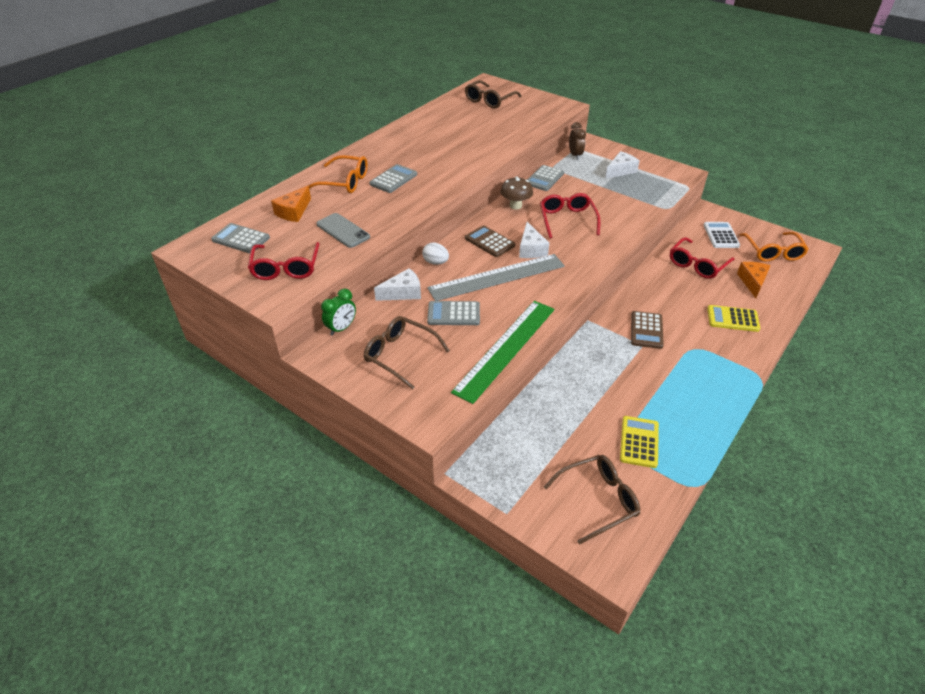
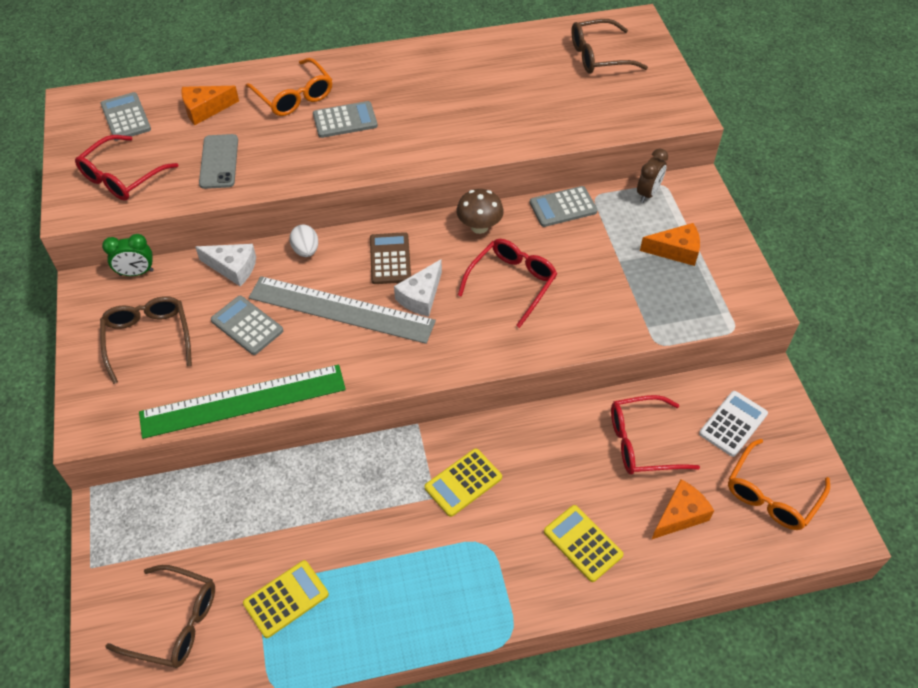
camera: 40 degrees right, 10 degrees up
(620, 171) = (675, 251): white cheese -> orange cheese
(646, 330) = (463, 483): brown calculator -> yellow calculator

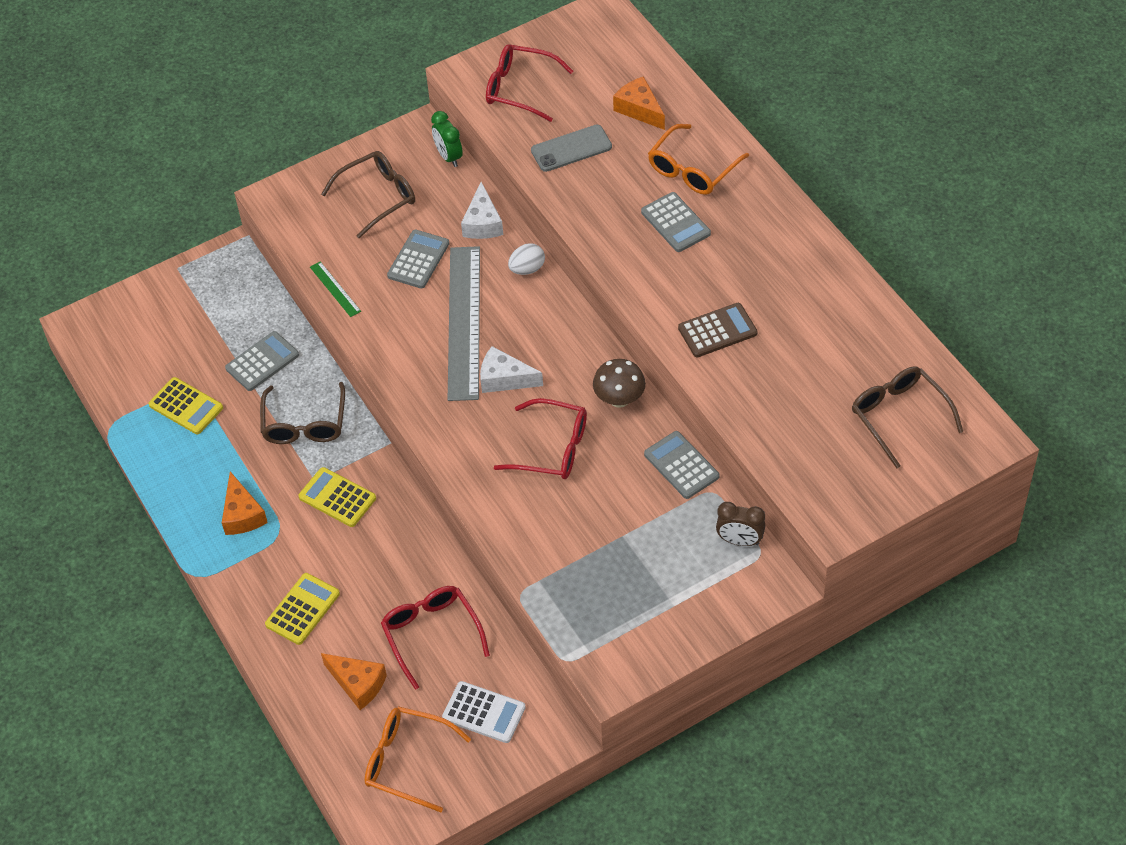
camera: 75 degrees right, 0 degrees up
(126, 117) = (600, 56): grey calculator -> grey calculator (262, 362)
(175, 623) = (145, 342): brown glasses -> brown glasses (304, 424)
(243, 401) = (335, 289): green ruler -> green ruler, size x0.42
(390, 259) = (543, 338): brown calculator -> brown calculator (717, 331)
(675, 251) = (659, 585): orange cheese -> orange cheese (242, 514)

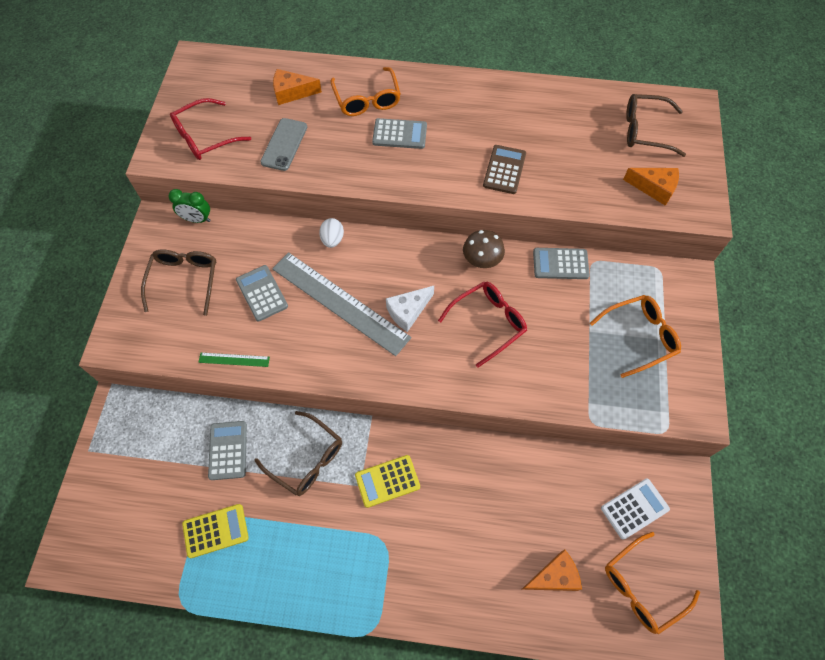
camera: 55 degrees left, 10 degrees up
(242, 514) = (346, 557): orange cheese -> orange cheese (654, 188)
(302, 609) = (462, 571): yellow calculator -> none
(431, 634) = (548, 498): red glasses -> none
(482, 223) = (270, 238): white cheese -> none
(656, 581) = (639, 336): none -> orange glasses
(739, 541) = (641, 273): brown clock -> none

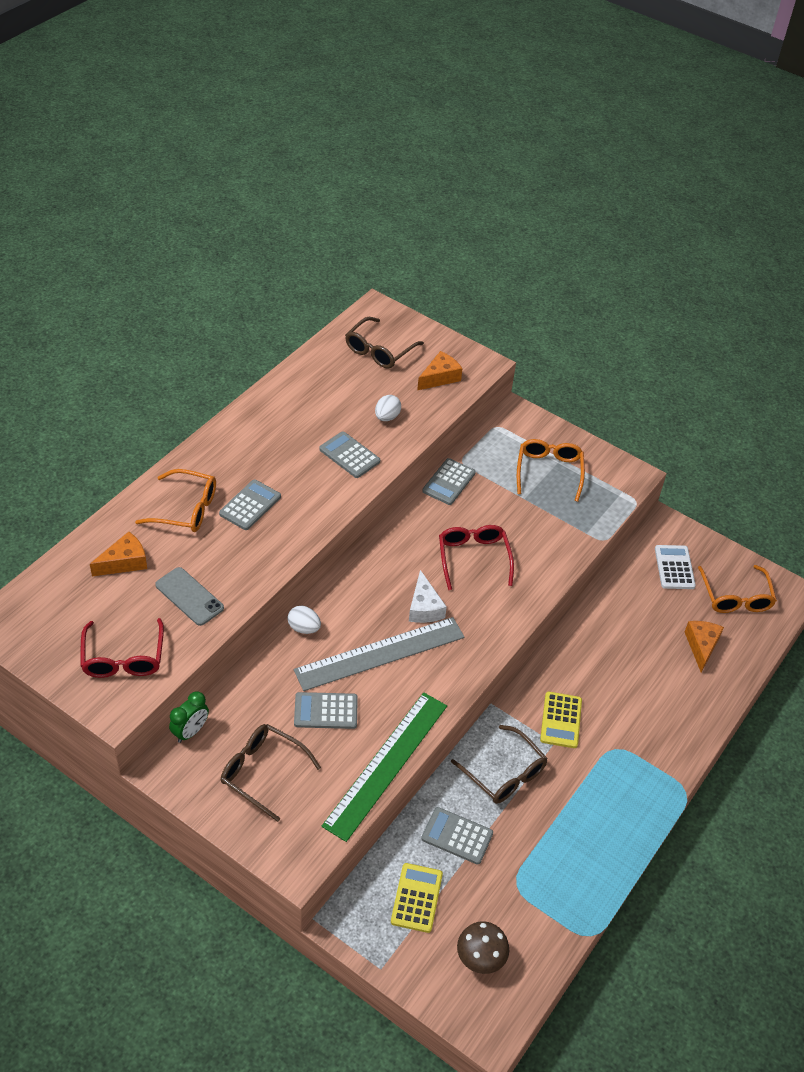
camera: 65 degrees left, 15 degrees down
(215, 530) = (534, 879): yellow calculator -> yellow calculator (416, 898)
(234, 359) = (386, 764): green ruler -> green ruler, size x2.39
(292, 93) = (124, 562): orange cheese -> orange cheese turned 150 degrees counterclockwise
(306, 459) = (504, 773): brown glasses -> brown glasses turned 75 degrees clockwise
(481, 261) = (408, 531): brown mushroom -> brown mushroom (480, 958)
(504, 170) = (349, 455): brown calculator -> grey calculator
(571, 174) = (387, 417): none -> white egg

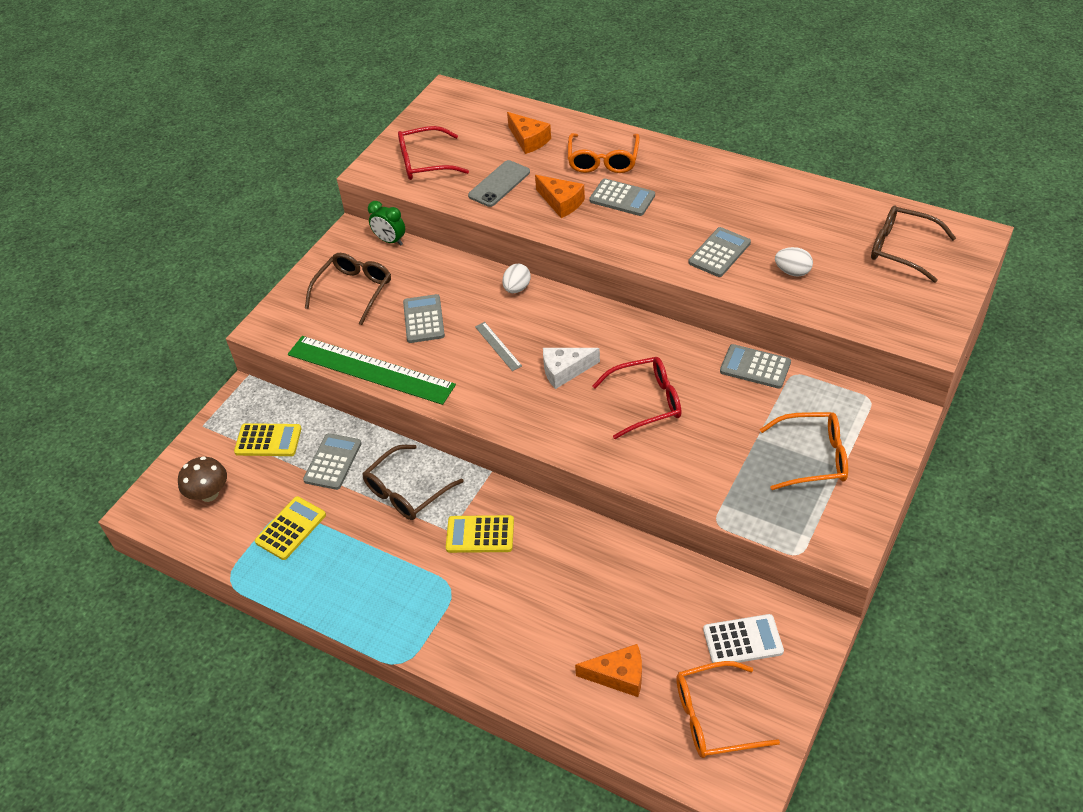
camera: 90 degrees right, 0 degrees up
(380, 653) = (498, 346): grey ruler -> grey ruler, size x0.42
(440, 377) = (883, 305): orange cheese -> orange cheese (561, 202)
(535, 878) = (290, 528): none -> yellow calculator

